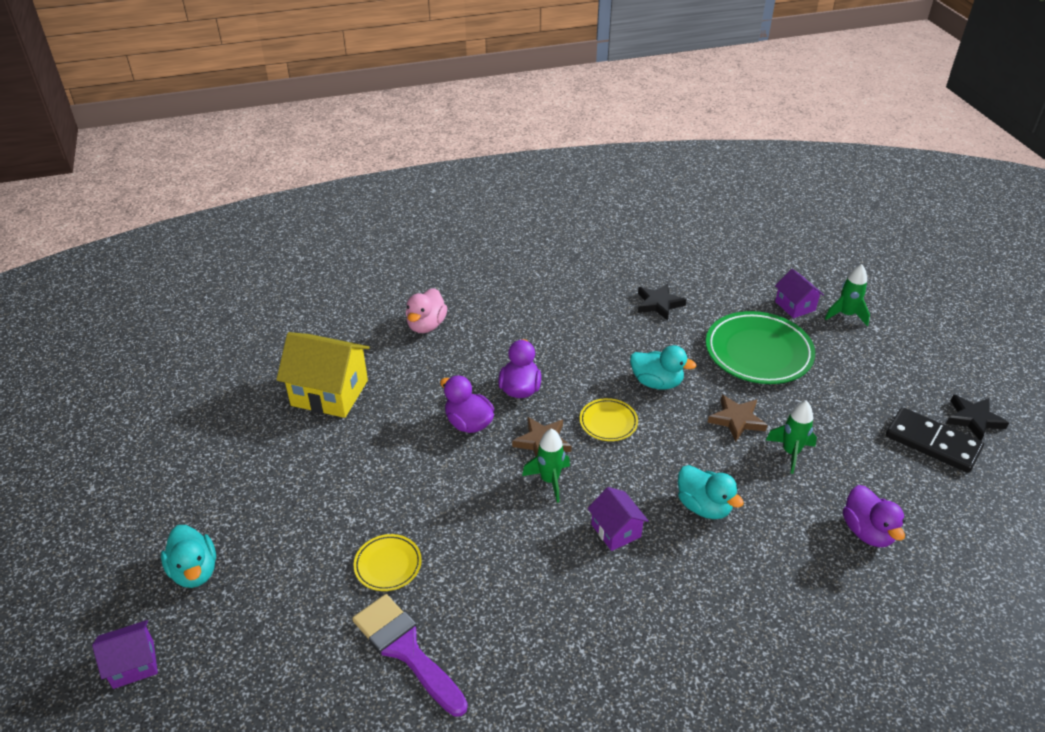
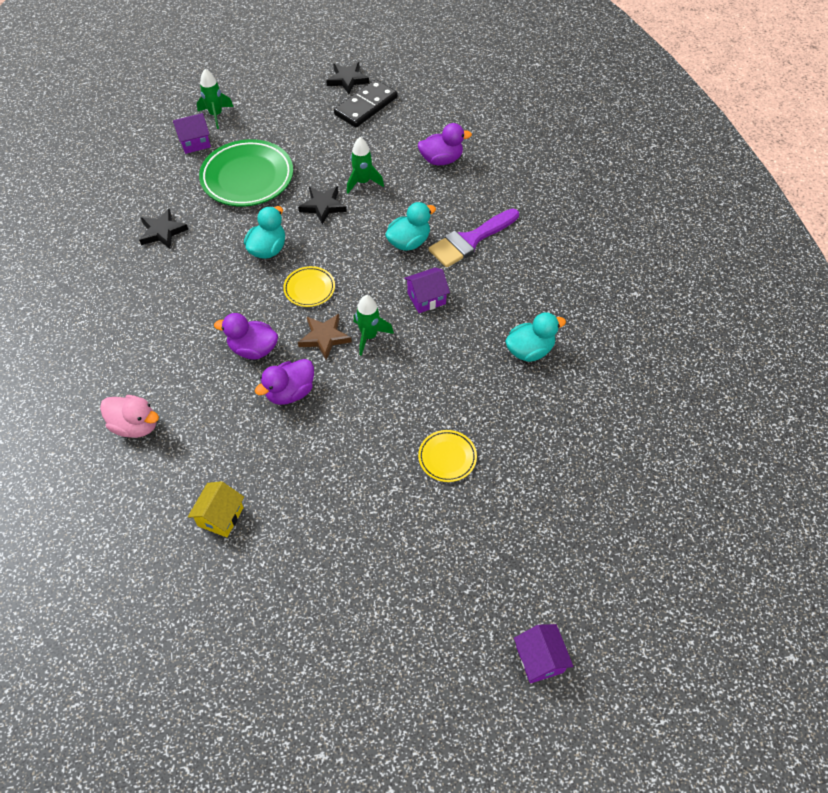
camera: 85 degrees left, 15 degrees up
(194, 571) = (442, 621): turquoise duck -> turquoise duck (529, 350)
(329, 393) = (220, 517): yellow house -> yellow house, size x0.55
(405, 649) = (528, 444): purple brush -> purple brush (470, 240)
(736, 420) = (323, 206): brown star -> black star

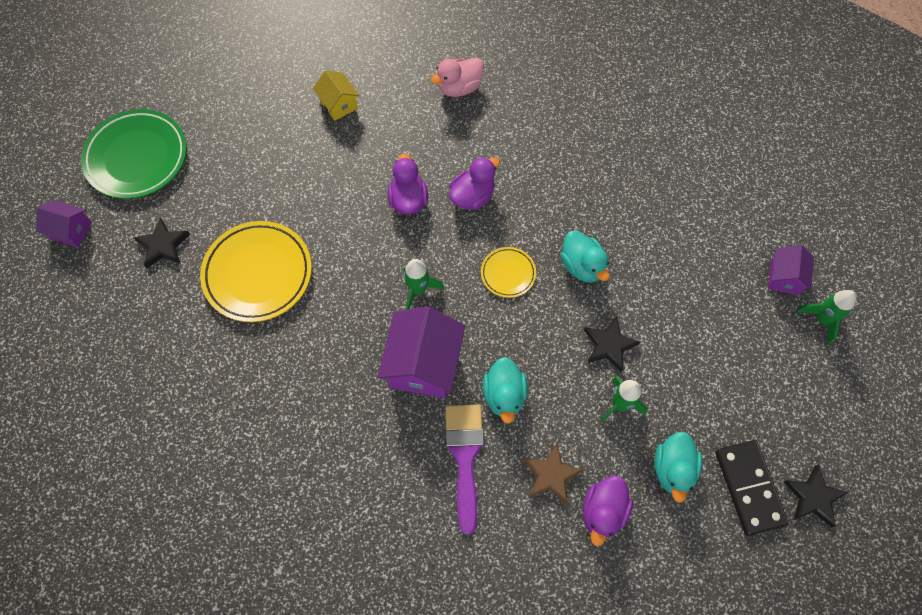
camera: 125 degrees right, 10 degrees up
(162, 232) = (664, 193): black star -> black star (163, 245)
(247, 177) = (697, 299): green plate -> green plate (137, 157)
(324, 337) = (444, 255): brown star -> brown star (551, 475)
(426, 298) = (423, 364): purple house -> purple house, size x1.81
(447, 457) = (258, 274): yellow plate -> yellow plate, size x1.98
(529, 350) = (298, 413): turquoise duck -> turquoise duck (673, 469)

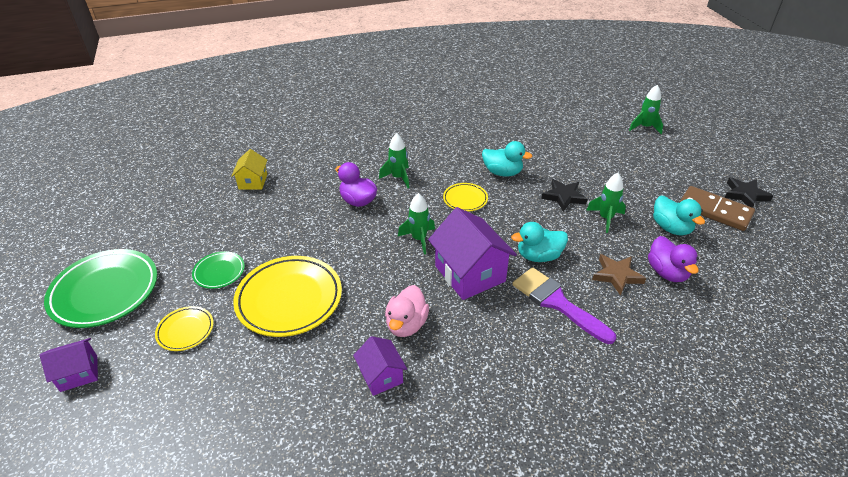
camera: 40 degrees left, 25 degrees down
(163, 245) = (185, 330): black star -> yellow plate
(230, 200) = (219, 272): none -> green plate
(339, 104) = (253, 181): yellow house -> yellow house turned 75 degrees clockwise
(459, 88) = (329, 137): pink duck -> pink duck (406, 324)
(472, 196) = (398, 178): purple duck -> green rocket
(504, 395) = (538, 256): turquoise duck -> turquoise duck turned 120 degrees clockwise
(749, 488) = (714, 211): black domino -> brown domino
(784, 278) = (606, 122): purple house -> purple house (381, 376)

